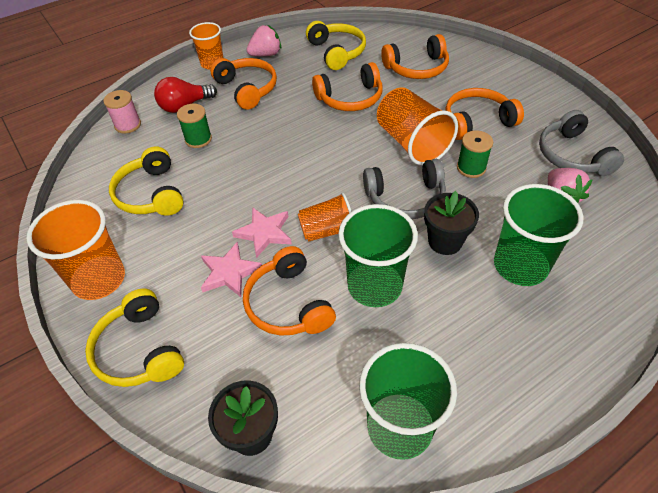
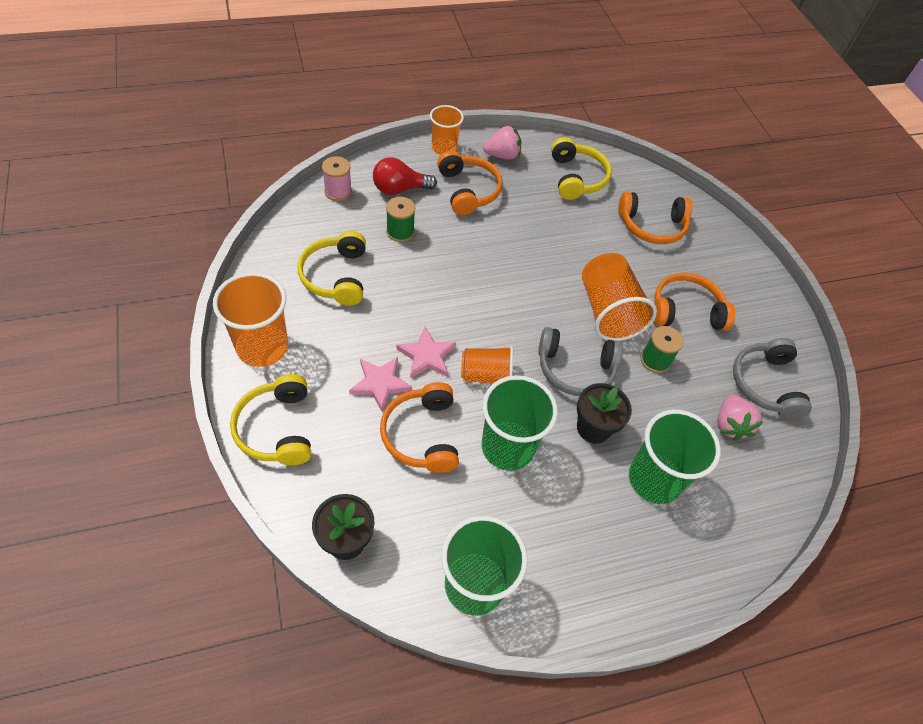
camera: 10 degrees right, 5 degrees up
(350, 98) = (567, 238): orange headphones -> none

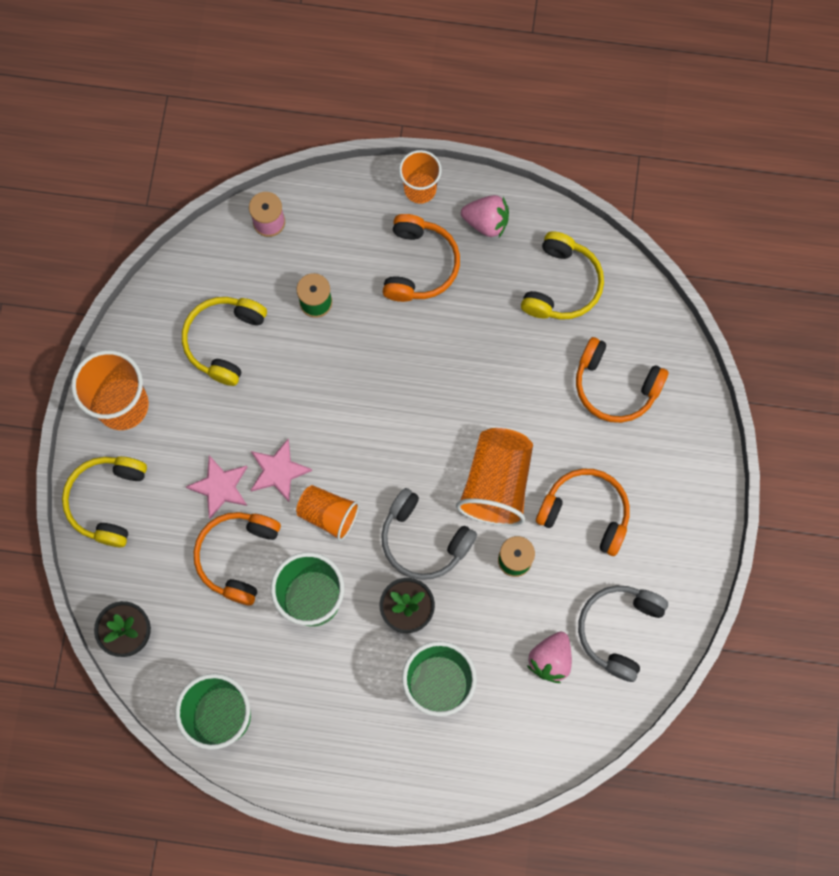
camera: 30 degrees right, 20 degrees up
(399, 189) = (340, 239): red light bulb -> none

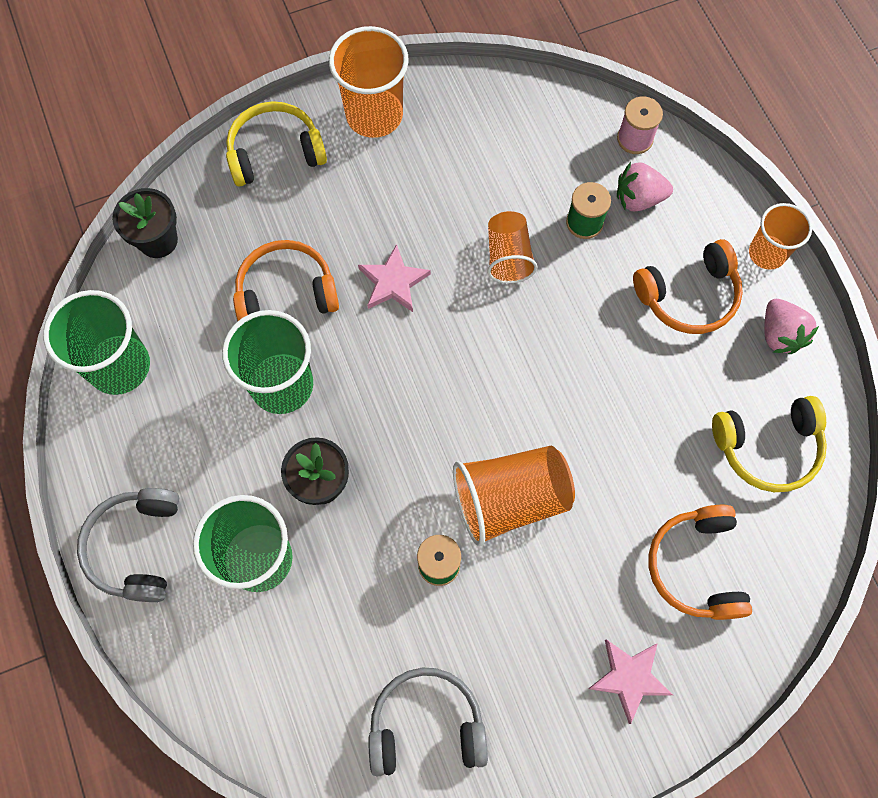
camera: 60 degrees right, 5 degrees down
(220, 487) = (346, 239): pink star -> pink star (629, 678)
(224, 341) = (491, 165): yellow headphones -> none
(328, 514) = (377, 352): orange cup -> orange cup (508, 256)
(423, 540) = (405, 458): grey headphones -> grey headphones (136, 547)
(550, 659) = (351, 665): pink strawberry -> pink strawberry (638, 198)
(585, 512) = (536, 613): orange headphones -> none

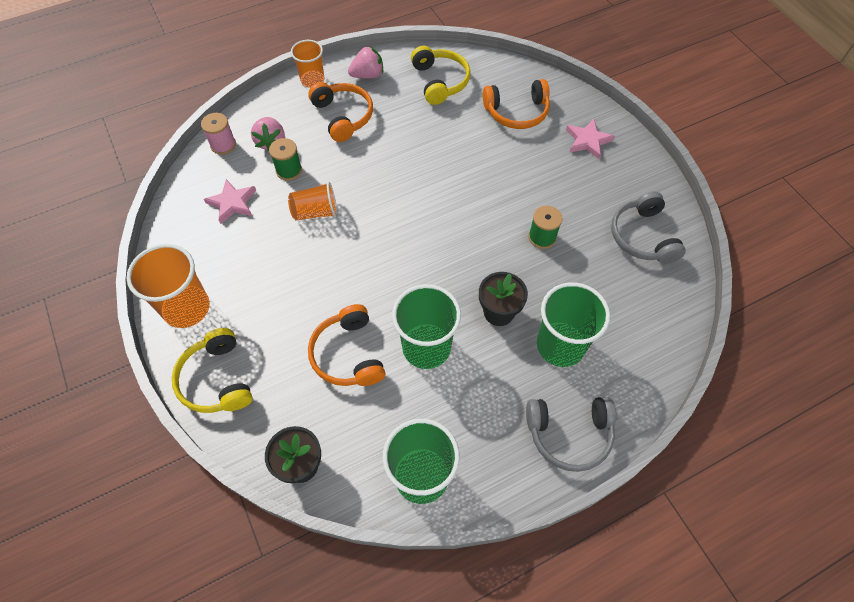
camera: 95 degrees left, 10 degrees down
(393, 282) = (337, 281): pink star -> pink star (232, 203)
(509, 499) = (492, 202): orange cup -> none

